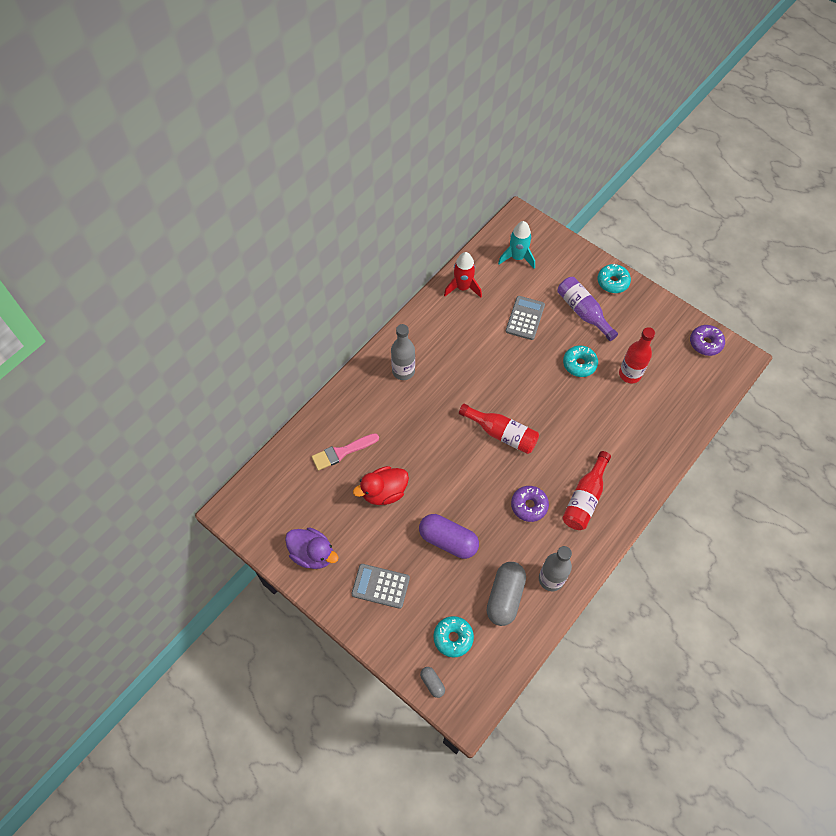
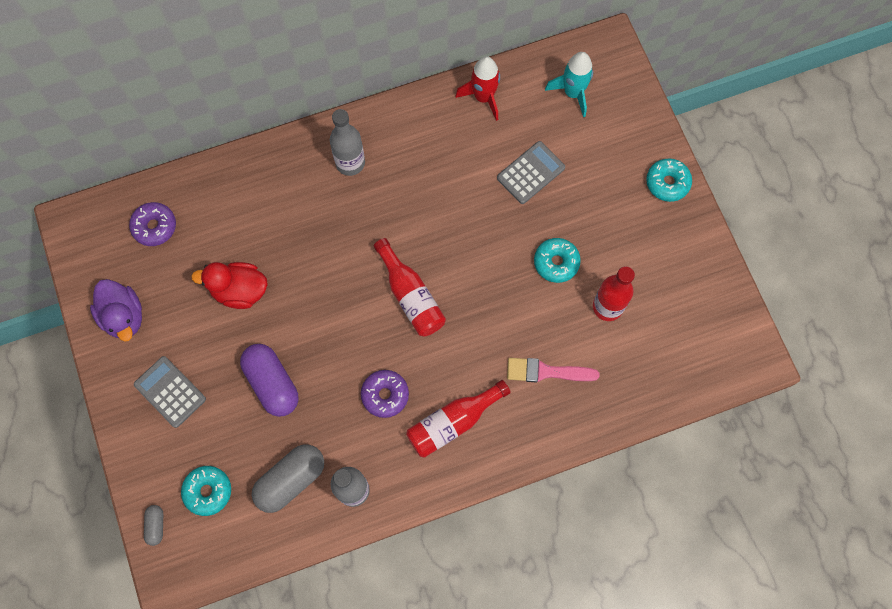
camera: 30 degrees right, 10 degrees up
(342, 452) = (224, 221): pink brush -> pink brush (546, 372)
(583, 312) = (605, 202): purple bottle -> none
(705, 343) = (727, 319): purple donut -> purple donut (154, 227)

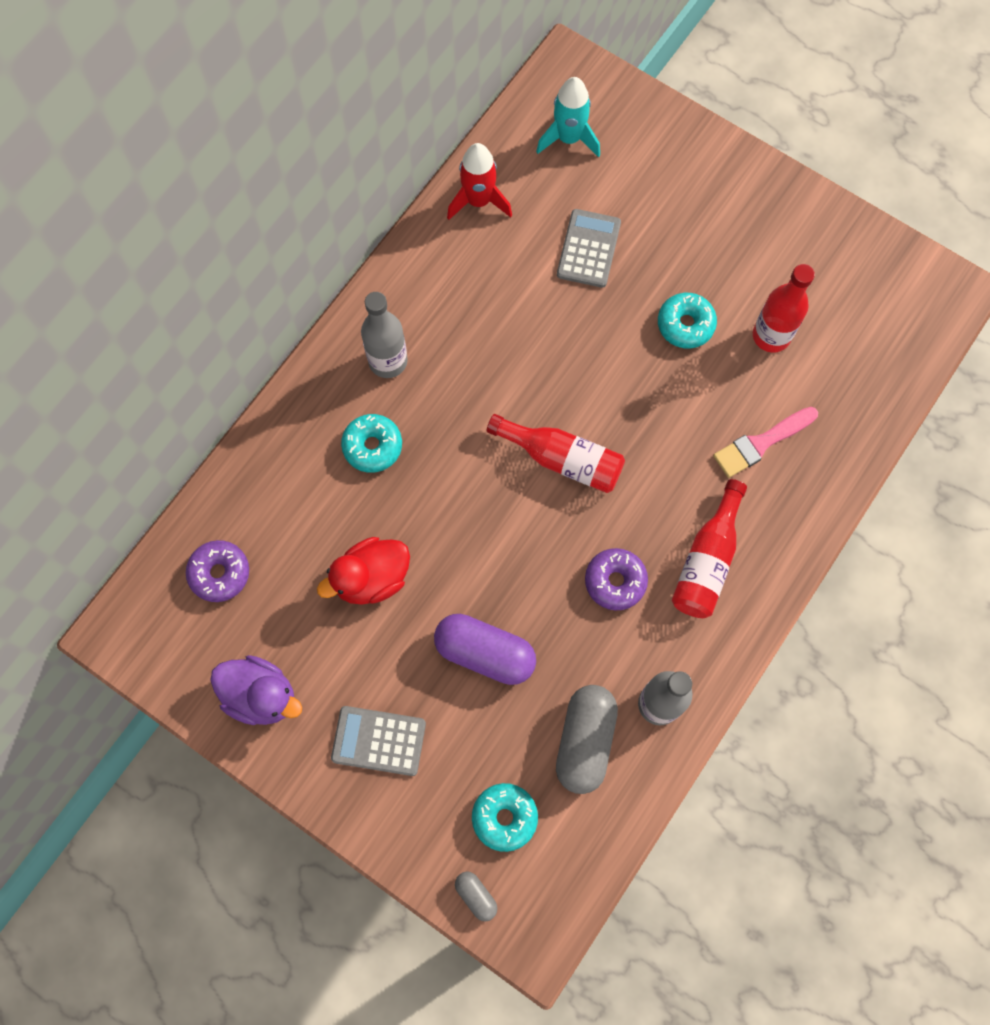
camera: 35 degrees left, 0 degrees up
(667, 183) = (734, 171): turquoise donut -> turquoise donut (372, 446)

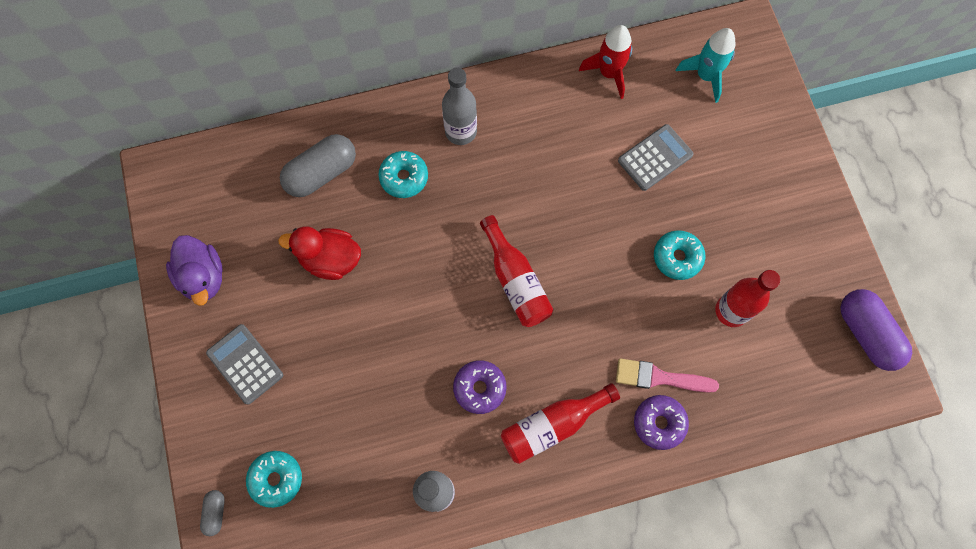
camera: 40 degrees right, 0 degrees up
(219, 573) = (245, 183): purple donut -> purple donut (659, 423)
(485, 653) = (357, 364): purple capsule -> purple capsule (866, 334)
(585, 741) = (368, 475): grey capsule -> grey capsule (321, 173)

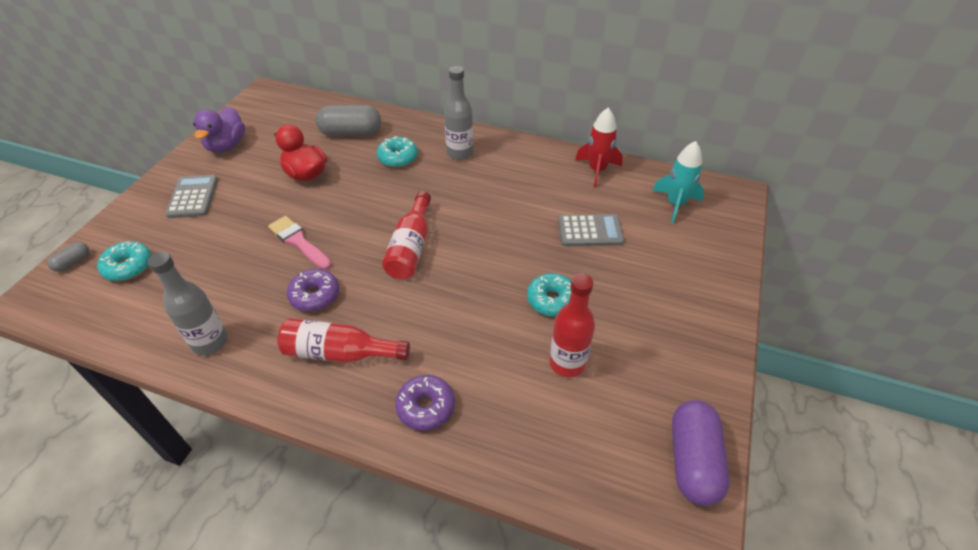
camera: 35 degrees right, 25 degrees down
(659, 377) = (458, 373): pink brush -> pink brush (298, 242)

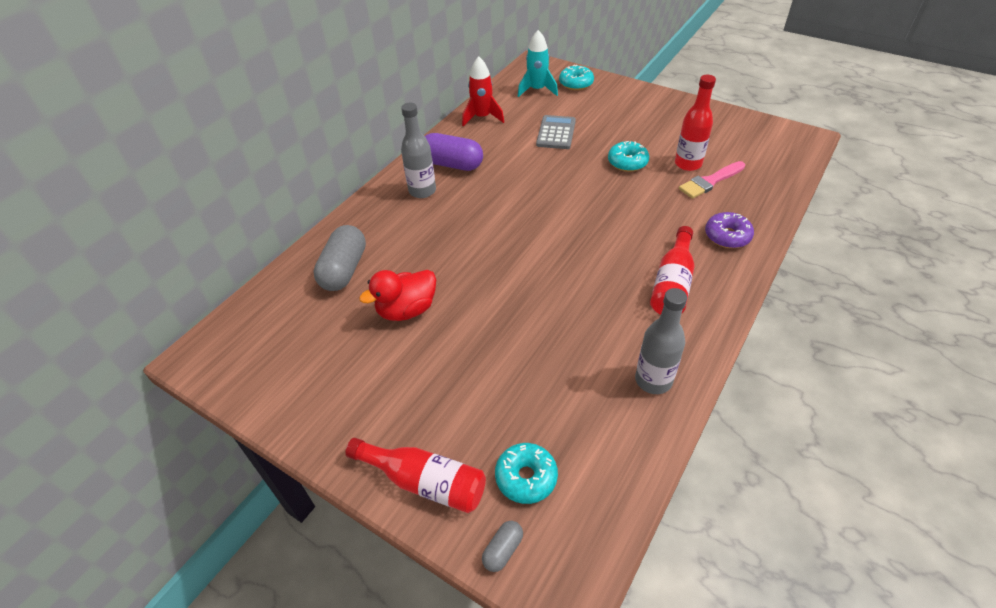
camera: 75 degrees left, 0 degrees up
(73, 262) = (503, 550): grey capsule -> grey capsule turned 75 degrees clockwise
(193, 197) = (409, 422): grey calculator -> none
(226, 145) = (308, 393): purple duck -> none
(298, 242) = (522, 314): pink brush -> pink brush (710, 181)
(315, 295) = (602, 300): purple donut -> none
(398, 158) = (410, 234): turquoise donut -> turquoise donut (576, 83)
(411, 247) = (550, 233): red bottle -> red bottle (424, 482)
(692, 461) = (762, 129): purple capsule -> purple capsule (452, 164)

